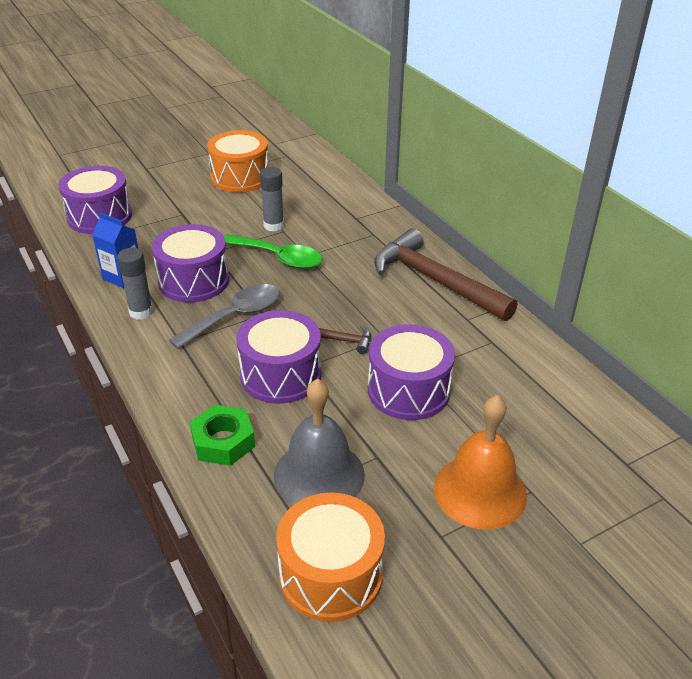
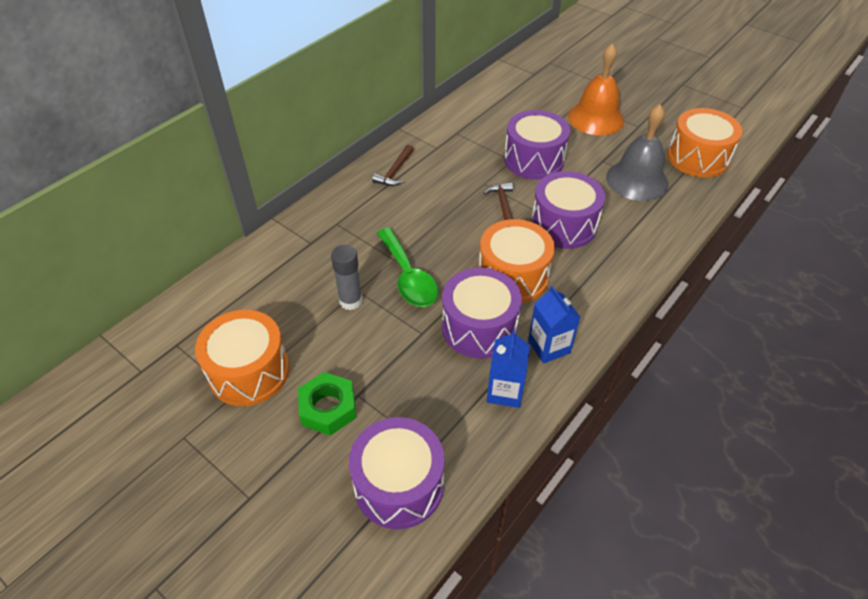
camera: 110 degrees left, 10 degrees up
(141, 312) = (549, 346): grey glue stick -> blue carton
(223, 441) = (648, 232): green nut -> green nut (328, 408)
(235, 316) = (513, 276): grey spoon -> orange drum
(279, 258) = (408, 277): green spoon -> green spoon turned 150 degrees clockwise
(435, 281) = (395, 171): brown hammer -> brown hammer, size x0.45

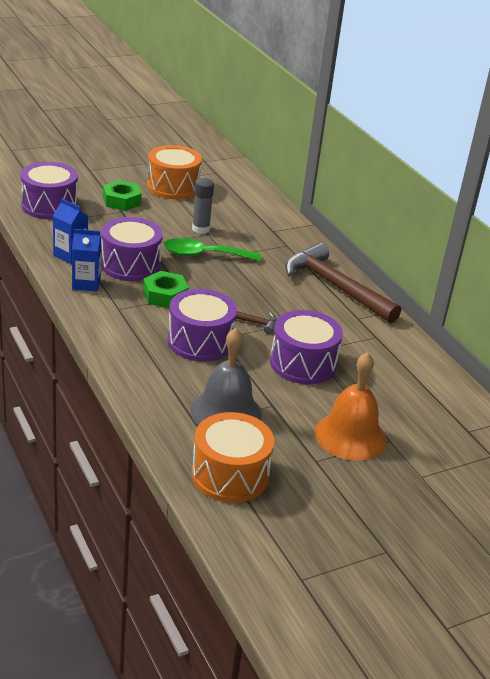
camera: 110 degrees right, 15 degrees down
(395, 171) = (335, 287): brown hammer -> brown hammer, size x2.22
(513, 276) = (165, 295): orange drum -> green nut

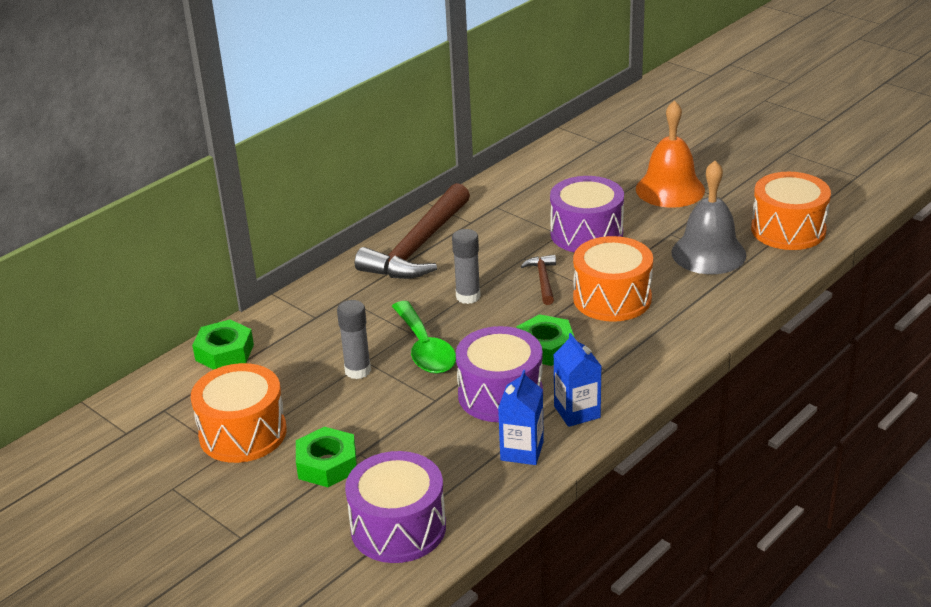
camera: 105 degrees left, 0 degrees up
(200, 341) = (612, 298): purple drum -> orange drum
(252, 286) = (468, 296): none -> grey glue stick
(257, 197) = (224, 352): none -> green nut

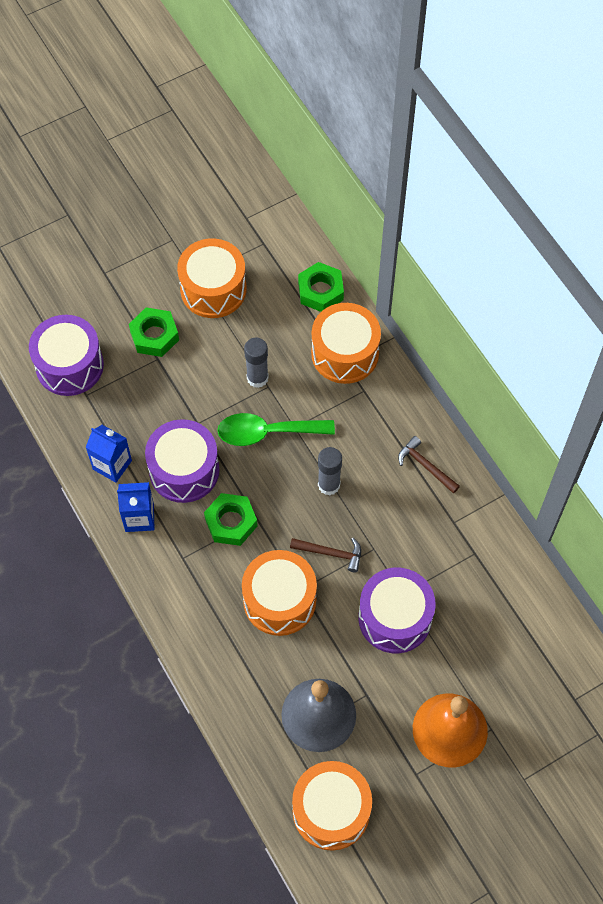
camera: 105 degrees right, 30 degrees up
(303, 319) = (345, 353): none -> orange drum
(418, 247) = (425, 466): brown hammer -> brown hammer, size x0.45

